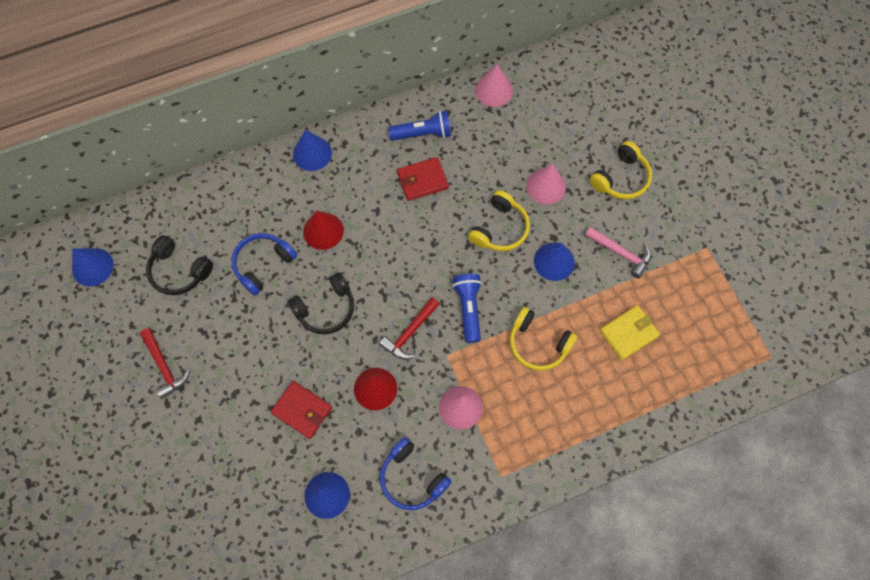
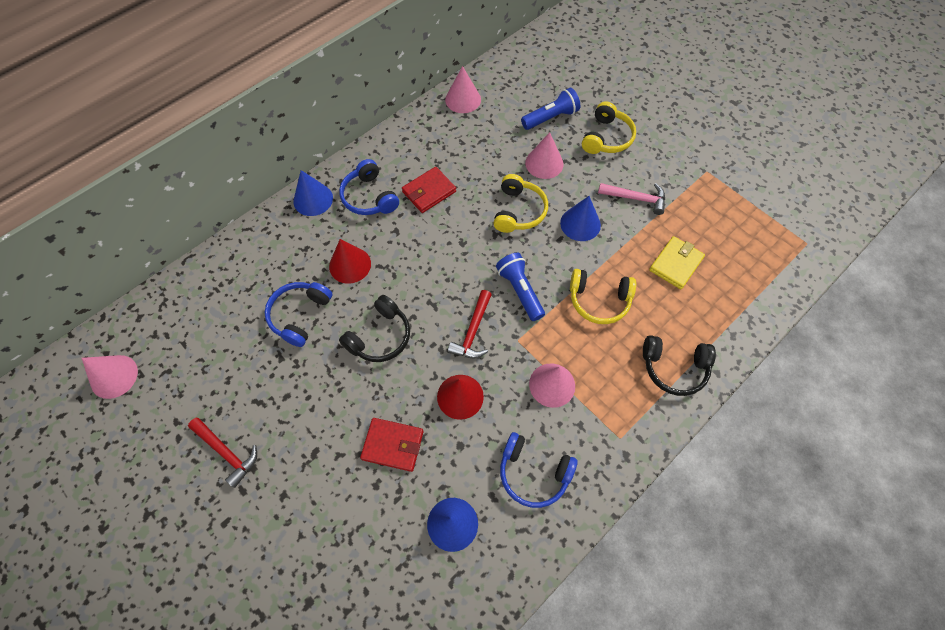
camera: 20 degrees left, 5 degrees down
(92, 267) = (114, 376): blue cone -> pink cone
(179, 271) = (212, 350): black headphones -> black headphones (674, 368)
(364, 168) = (369, 197): none -> blue headphones
(423, 134) = (413, 152): blue flashlight -> blue flashlight (550, 118)

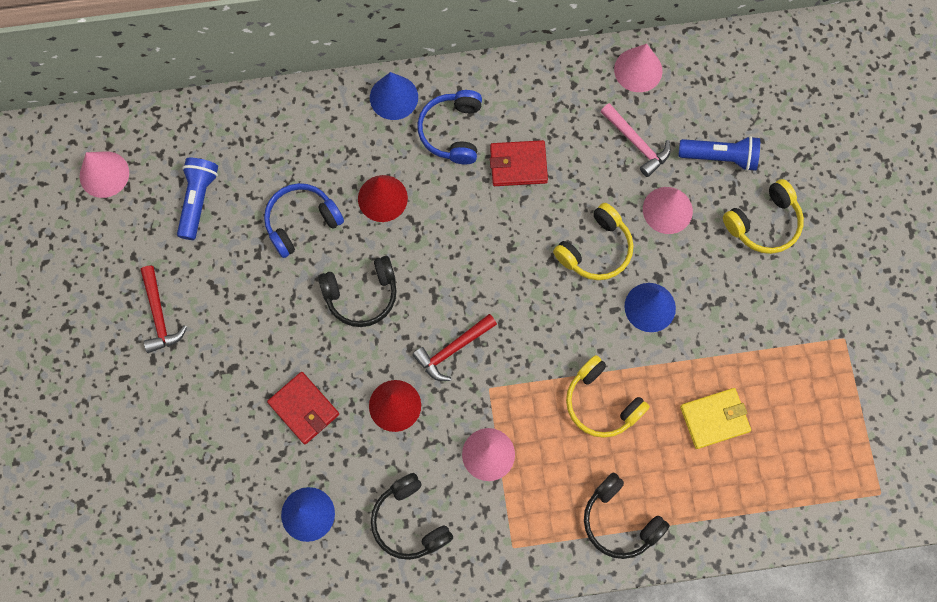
camera: 35 degrees right, 10 degrees up
(520, 290) = (530, 338): blue flashlight -> blue flashlight (198, 200)
(533, 473) = (409, 521): blue headphones -> black headphones
(635, 198) = (734, 318): pink hammer -> pink hammer (636, 143)

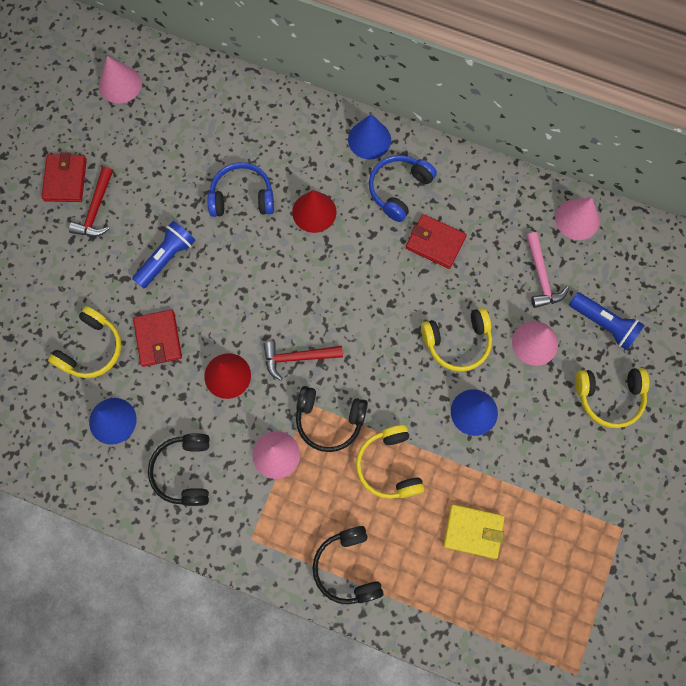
camera: 30 degrees right, 0 degrees up
(108, 302) = (65, 179): none -> red wallet
(198, 200) = (176, 140): blue flashlight -> blue flashlight (166, 258)
(242, 456) = (91, 349): none -> yellow headphones
(361, 295) = (253, 277): black headphones -> black headphones (329, 420)

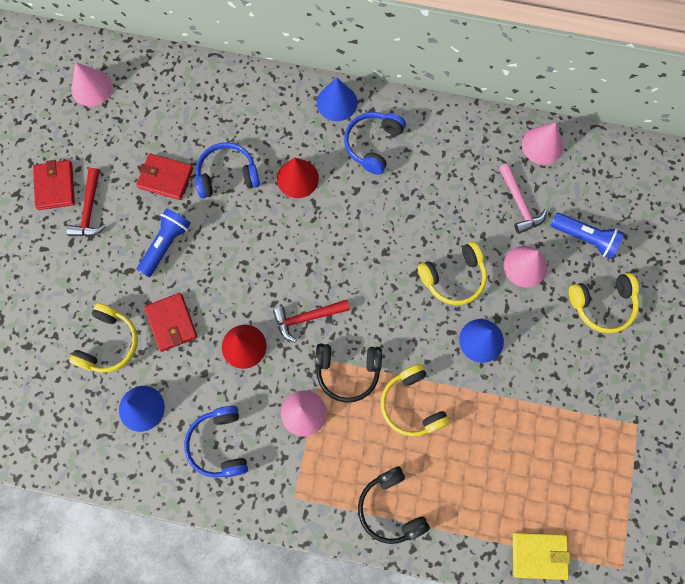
camera: 10 degrees left, 0 degrees up
(184, 471) = (219, 444): black headphones -> blue headphones
(435, 243) = (416, 188): red wallet -> red wallet (165, 178)
(473, 531) = (501, 452): yellow wallet -> yellow wallet (539, 555)

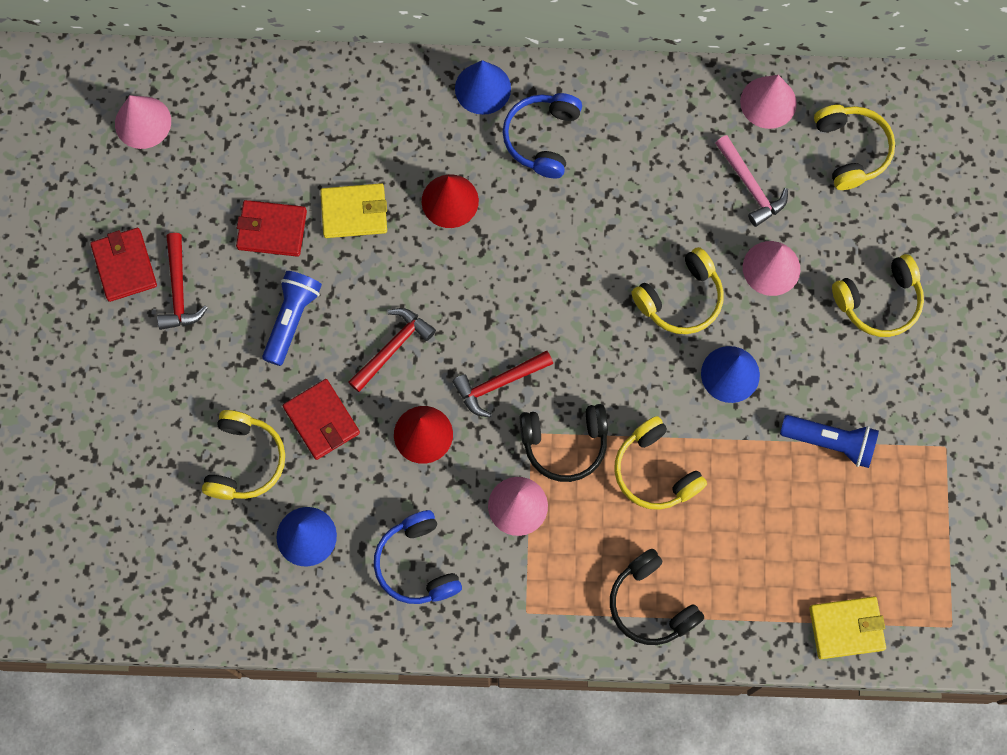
camera: 10 degrees left, 0 degrees up
(227, 175) = (354, 212): blue headphones -> yellow wallet
(234, 278) = (392, 348): none -> red hammer
(585, 238) = (843, 218): blue flashlight -> blue flashlight (830, 442)
(598, 189) = (851, 150): none -> yellow headphones

